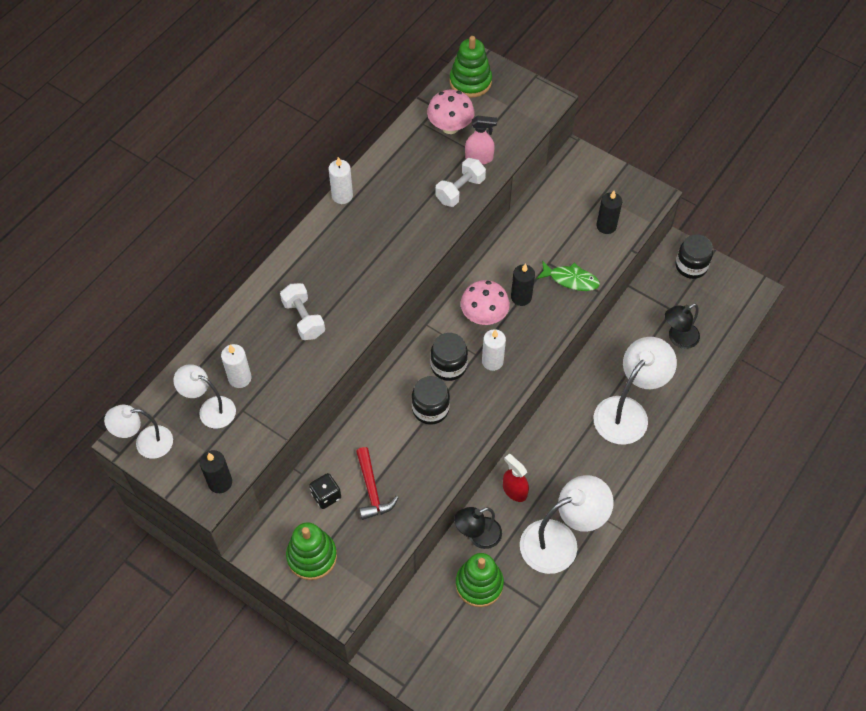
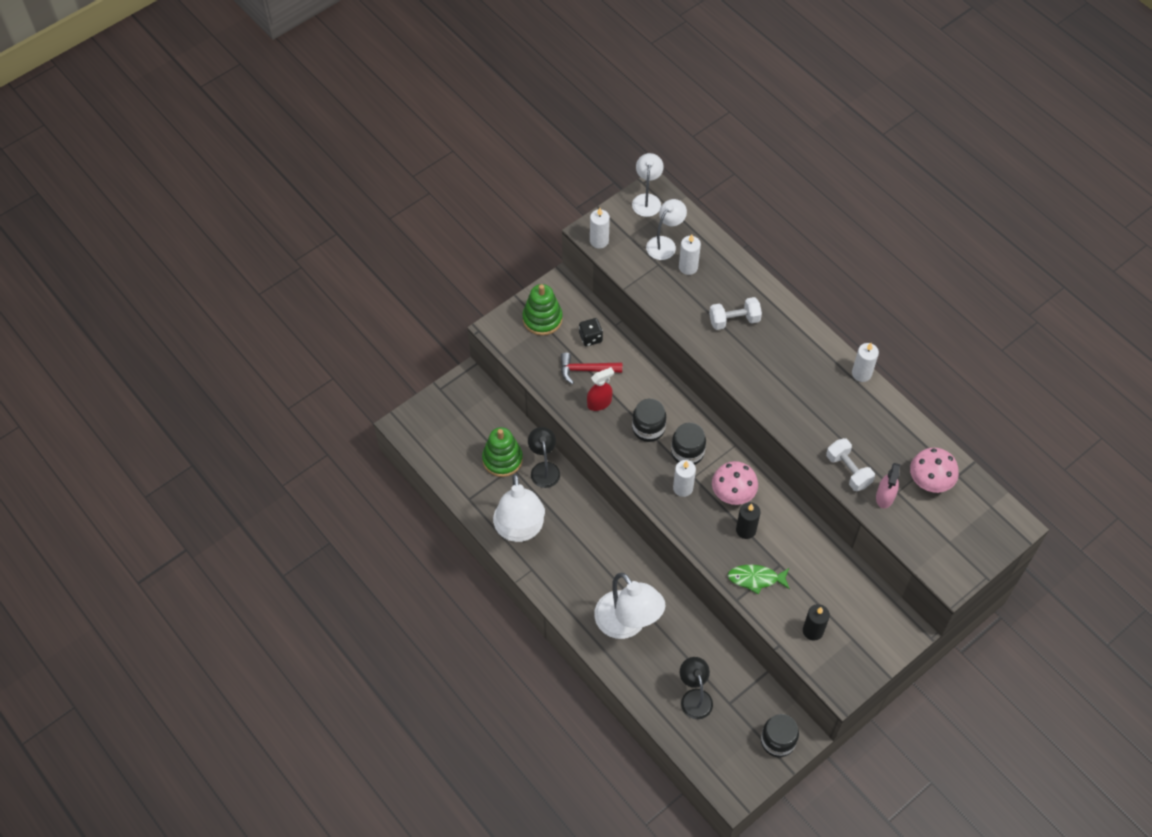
camera: 105 degrees right, 0 degrees up
(220, 482) = (599, 241): black candle -> white candle
(470, 82) = (987, 514): green stacking toy -> none
(514, 491) = (576, 507): red spray bottle -> red spray bottle (599, 403)
(571, 279) = (756, 579): green fish -> green fish turned 60 degrees clockwise

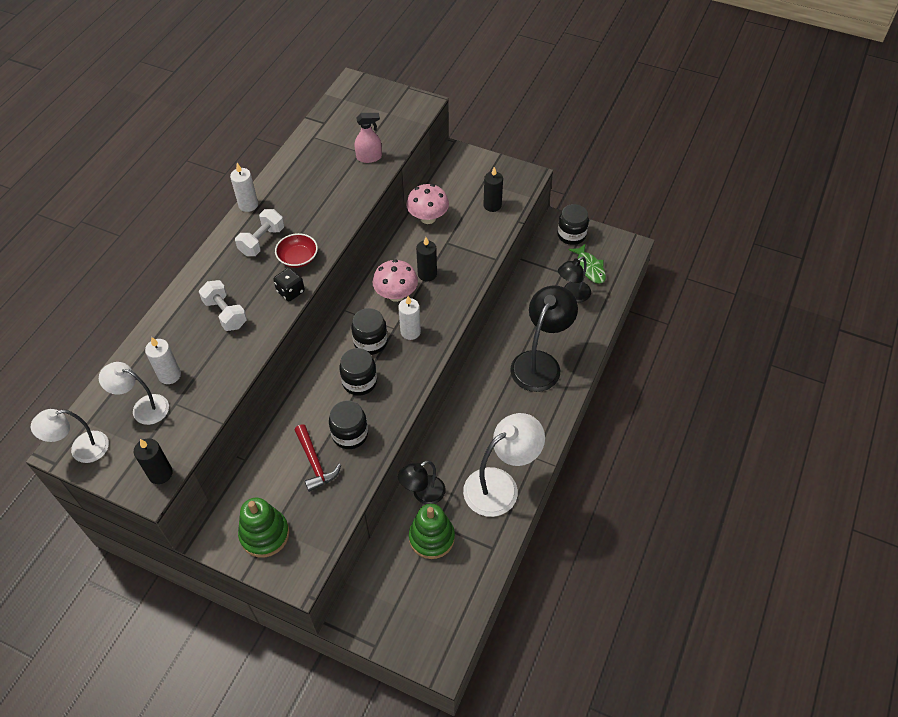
camera: 115 degrees left, 5 degrees down
(590, 338) = (271, 476): black dice -> black dice (290, 291)
(599, 241) = (160, 473): white candle -> black candle
(599, 403) = (350, 434): red spray bottle -> black jar
(627, 624) = (540, 363): white lamp -> black lamp
(756, 579) = (469, 253): green fish -> green fish (590, 268)
(773, 391) = (298, 258): none -> red bowl
(848, 471) = (356, 185): white dumbbell -> white dumbbell (262, 241)
(929, 481) = (339, 136): pink mushroom -> pink mushroom (428, 218)

